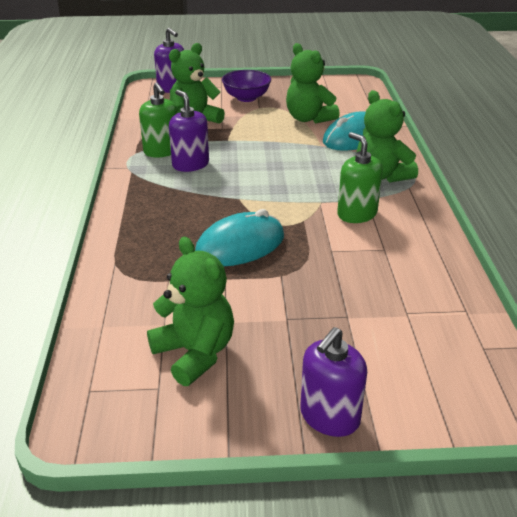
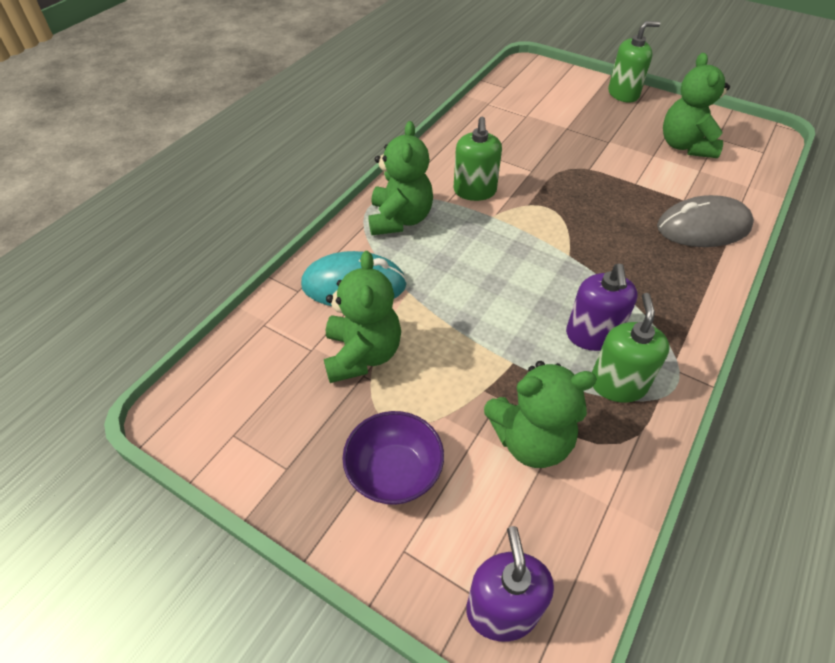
camera: 145 degrees left, 15 degrees up
(140, 260) = (703, 227): none -> grey mouse
(240, 245) = (604, 205): turquoise mouse -> none
(329, 416) = (623, 94): purple soap dispenser -> green soap dispenser

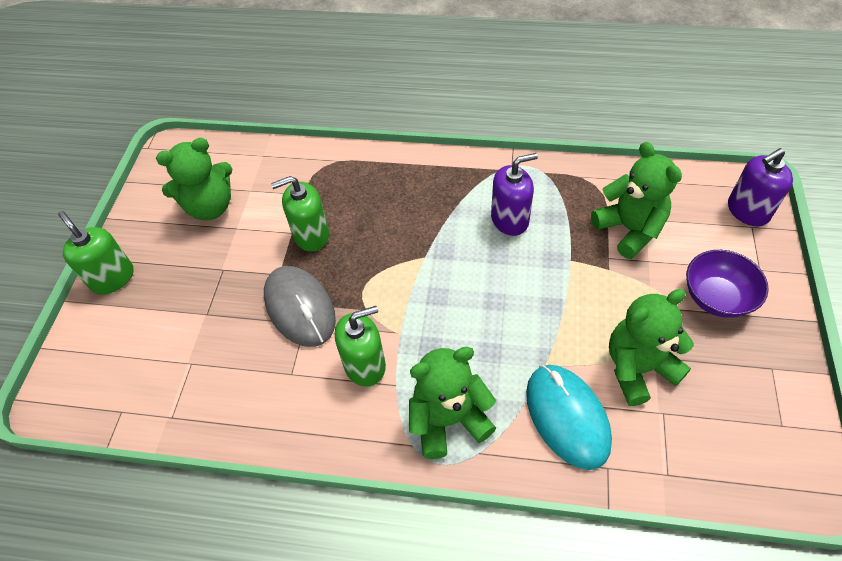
camera: 110 degrees left, 5 degrees up
(618, 384) = (547, 195): green soap dispenser -> green soap dispenser (311, 235)
(703, 227) = (338, 176): grey mouse -> grey mouse (300, 308)

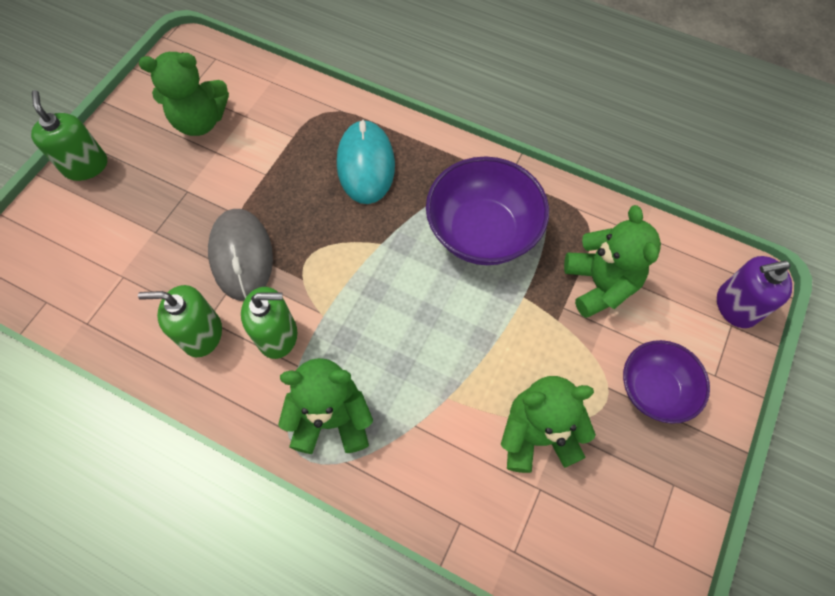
camera: 15 degrees right, 10 degrees up
(311, 235) = (282, 183): green soap dispenser -> green soap dispenser (202, 334)
(510, 219) = (482, 232): purple soap dispenser -> purple bowl
(567, 417) = (444, 458): turquoise mouse -> turquoise mouse (365, 164)

